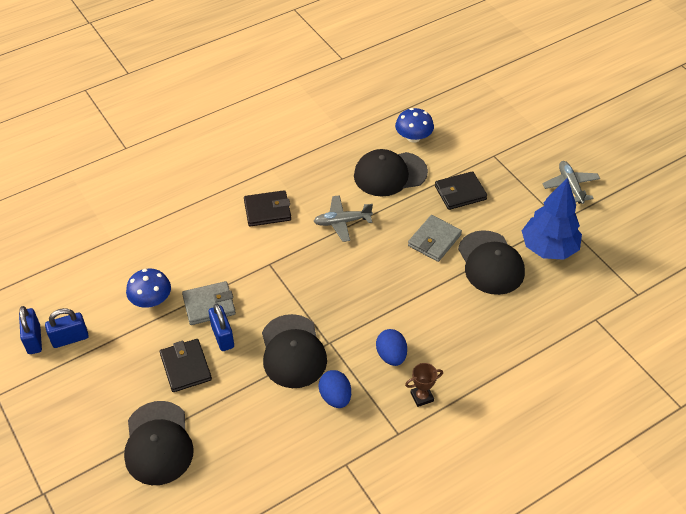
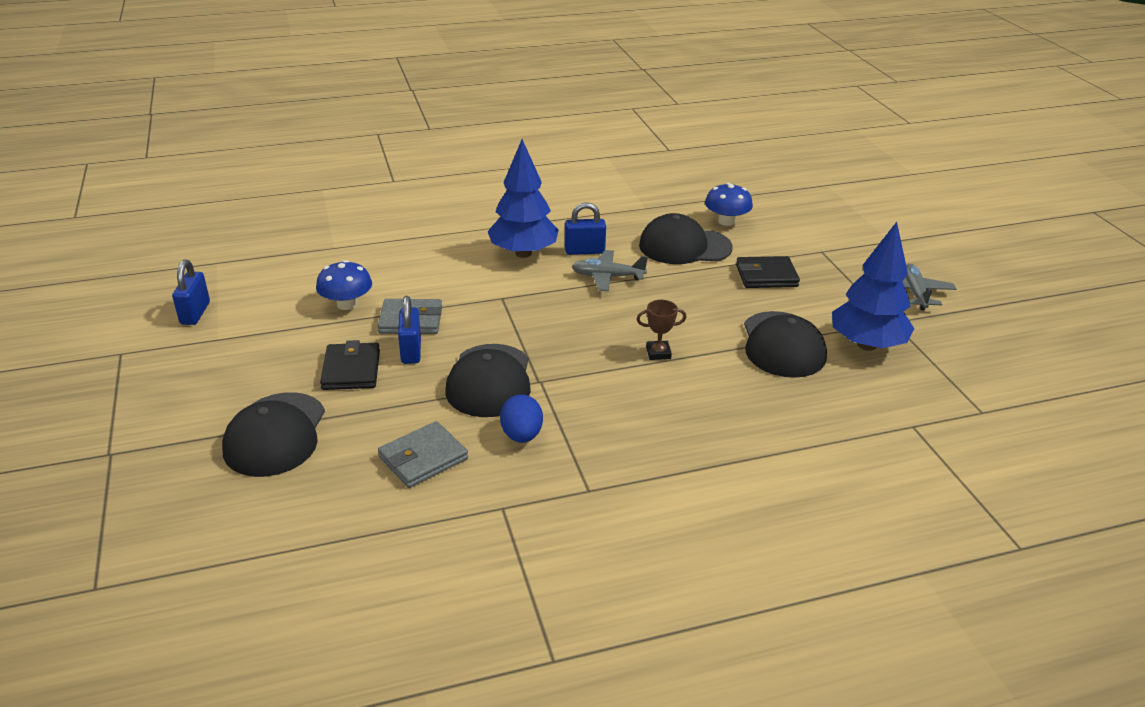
camera: 15 degrees right, 15 degrees down
(70, 338) = (235, 320): blue padlock -> blue padlock (584, 251)
(267, 210) = (523, 253): black wallet -> blue tree
(391, 356) = (614, 409): blue egg -> none
(422, 397) = (637, 458): brown trophy -> brown trophy (658, 353)
(434, 240) = (716, 312): grey wallet -> grey wallet (423, 458)

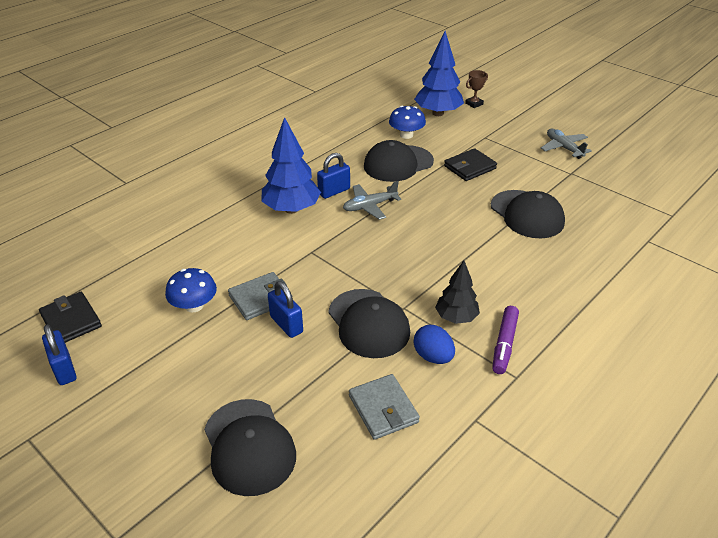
camera: 30 degrees left, 5 degrees up
(351, 370) = (255, 361): black wallet -> black wallet (71, 321)
(423, 458) = (383, 409): grey wallet -> grey wallet turned 45 degrees counterclockwise
(585, 411) = (456, 317): none -> black tree
(610, 456) = (504, 344): none -> purple marker
(658, 353) = (459, 252): brown trophy -> brown trophy (474, 104)
(866, 345) = (572, 195): blue tree -> blue tree (438, 113)

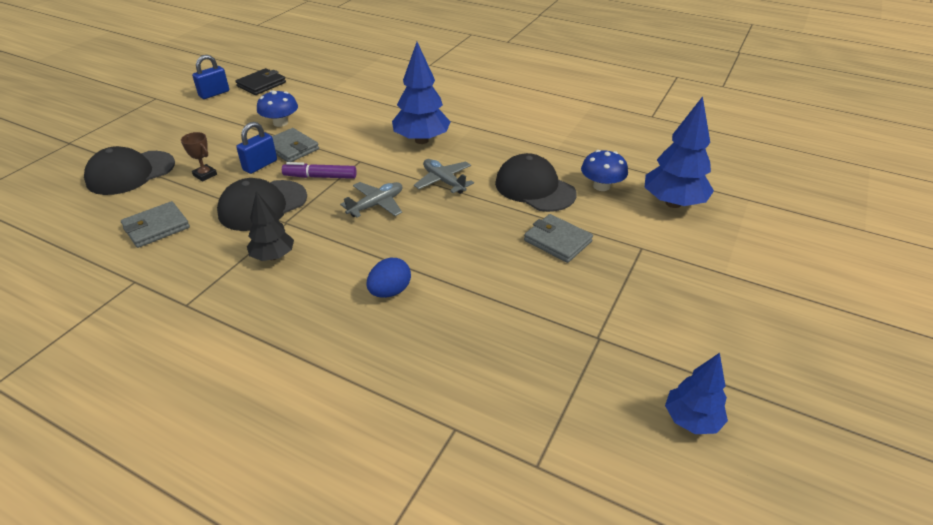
camera: 75 degrees right, 0 degrees up
(334, 191) = (461, 157): blue padlock -> none
(433, 356) = (218, 247): blue egg -> blue egg (390, 291)
(470, 167) = (557, 241): black wallet -> grey wallet
(474, 104) = (726, 230): brown trophy -> brown trophy (205, 175)
(504, 344) = (234, 293): purple marker -> purple marker (320, 177)
(527, 214) = (474, 297): black cap -> none
(564, 148) = (666, 327): grey plane -> grey plane (376, 205)
(635, 159) = (691, 420): none -> blue tree

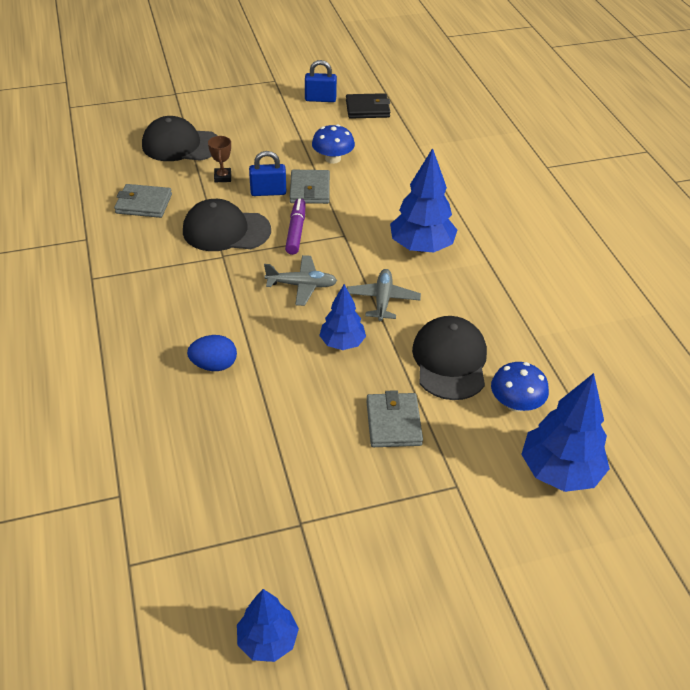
camera: 45 degrees right, 5 degrees up
(273, 256) = (180, 279): black tree -> none
(320, 177) = (296, 231): purple marker -> purple marker turned 45 degrees clockwise
(457, 220) = (342, 343): none -> blue tree

